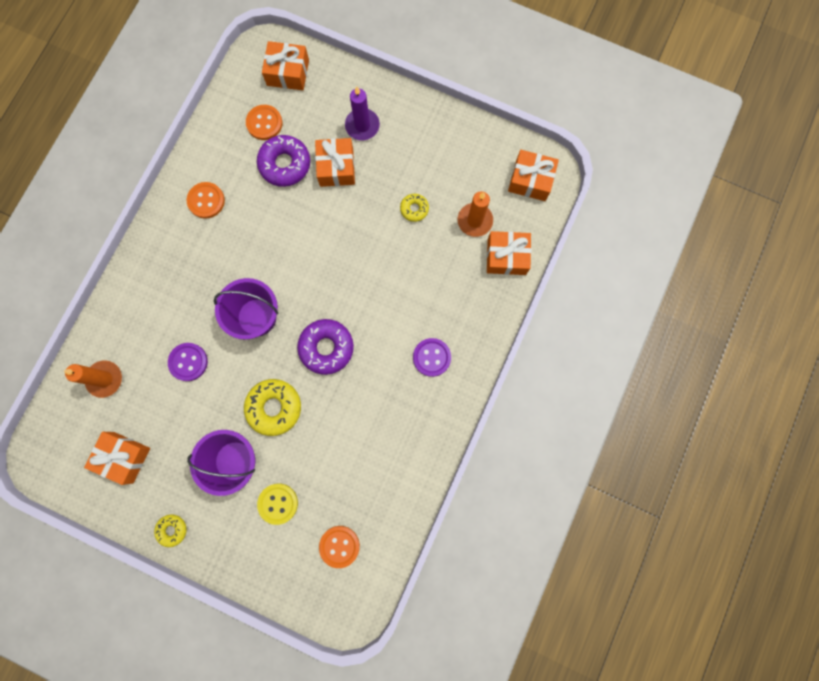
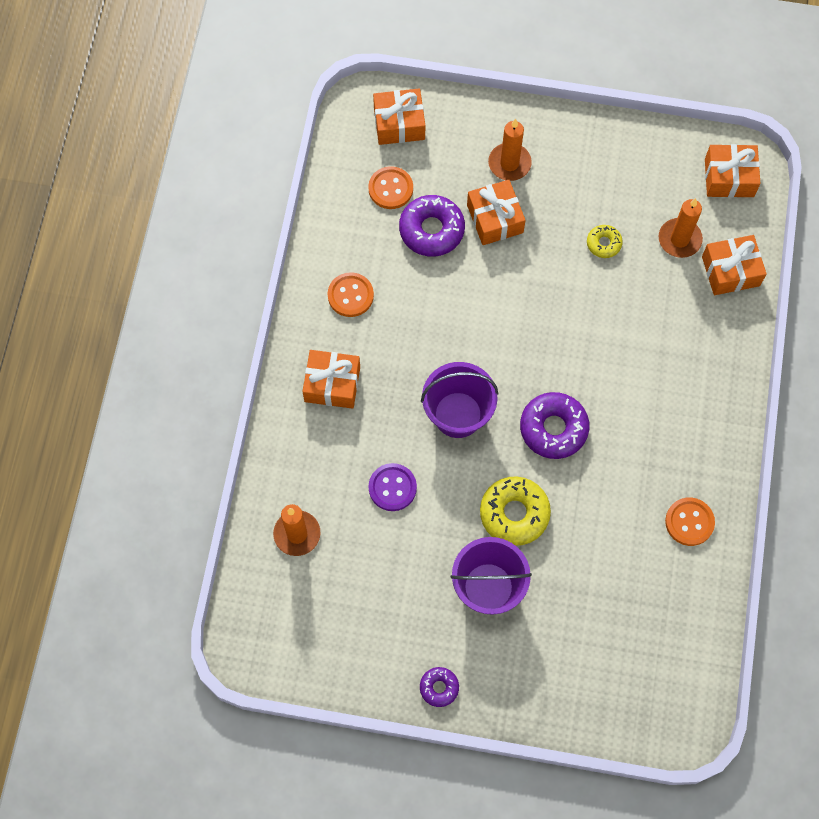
camera: 15 degrees left, 10 degrees down
(123, 457) = (351, 619): orange gift -> orange gift (332, 384)
(172, 530) = (439, 688): yellow donut -> purple donut
(278, 503) = (556, 623): yellow button -> none
(339, 546) = (646, 652): orange button -> orange button (689, 522)
(362, 126) = (509, 163): purple candle -> orange candle
(431, 357) = (682, 407): purple button -> none

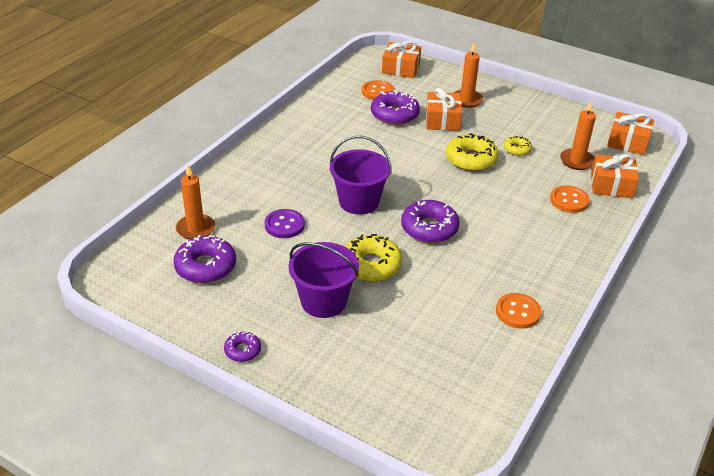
camera: 20 degrees right, 30 degrees down
(332, 384) = (277, 164): orange gift -> none
(339, 587) = (205, 266): none -> purple donut
(350, 295) = (319, 128): orange button -> orange button (569, 200)
(556, 285) = (471, 159): none -> yellow donut

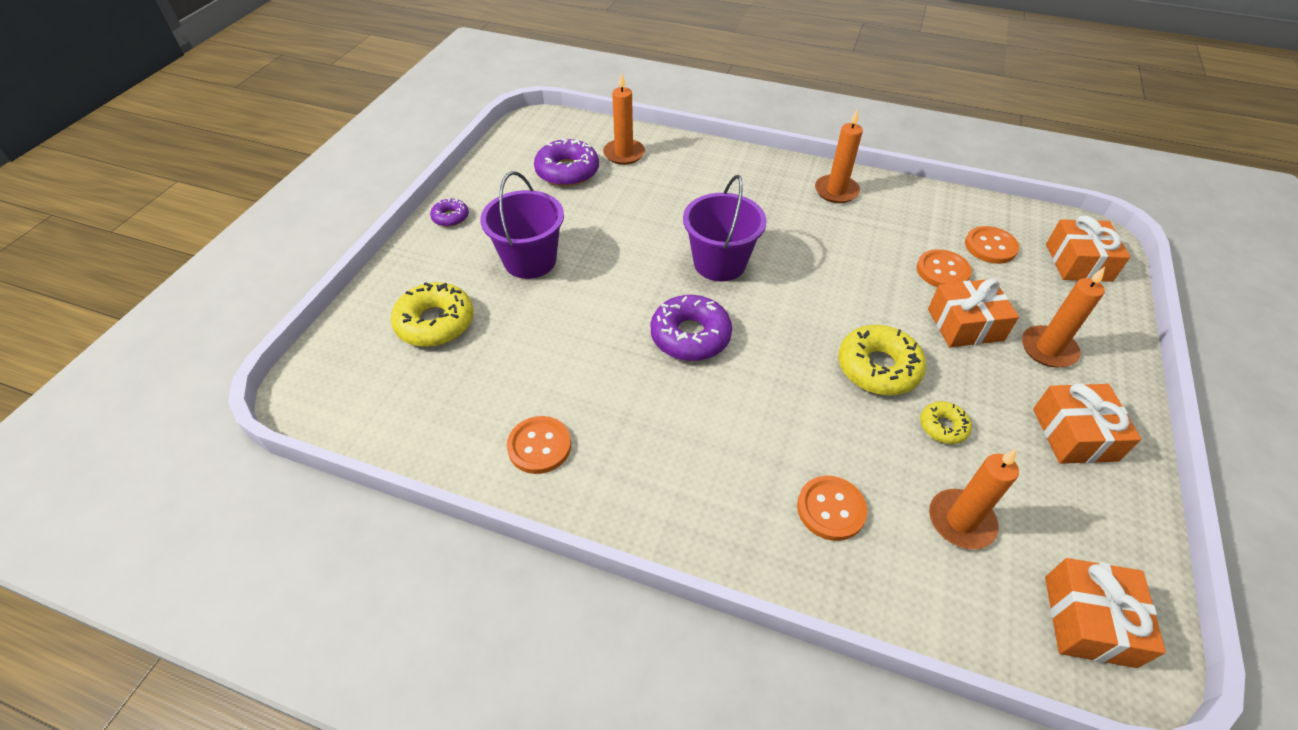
camera: 80 degrees right, 10 degrees up
(284, 225) = (651, 211): purple button -> none
(297, 133) = (836, 191): none -> orange candle
(371, 265) = (600, 290): yellow donut -> yellow donut (435, 323)
(394, 114) = (942, 271): purple donut -> orange button
(611, 185) = (912, 582): orange gift -> orange gift (1074, 434)

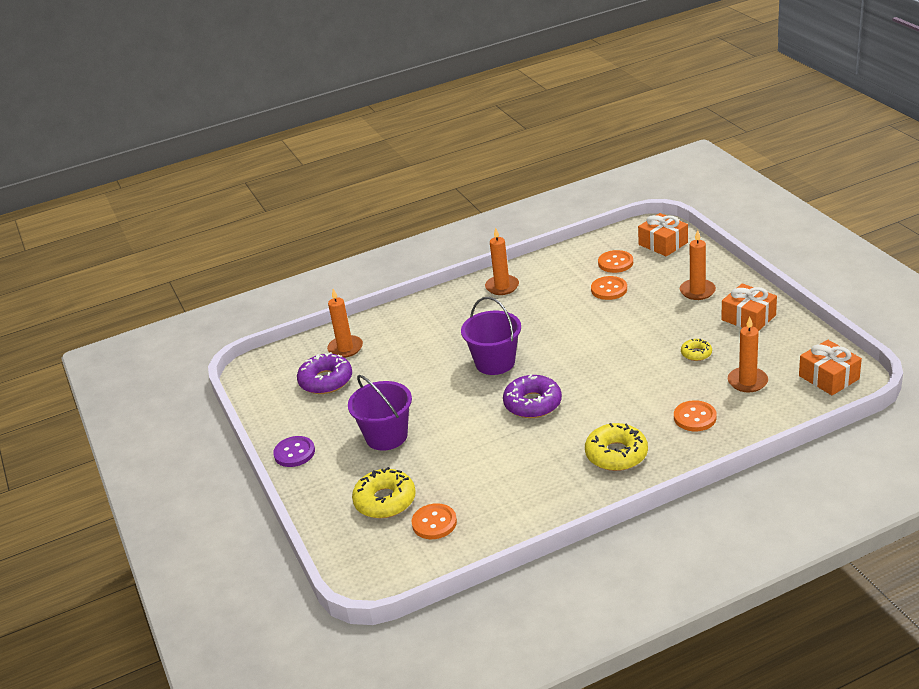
camera: 40 degrees left, 15 degrees down
(450, 217) = (294, 453): purple donut -> purple button
(539, 446) = (535, 499): orange button -> orange button (434, 523)
(878, 368) = (638, 351): yellow donut -> yellow donut (616, 454)
(965, 325) = (650, 306): orange gift -> none

